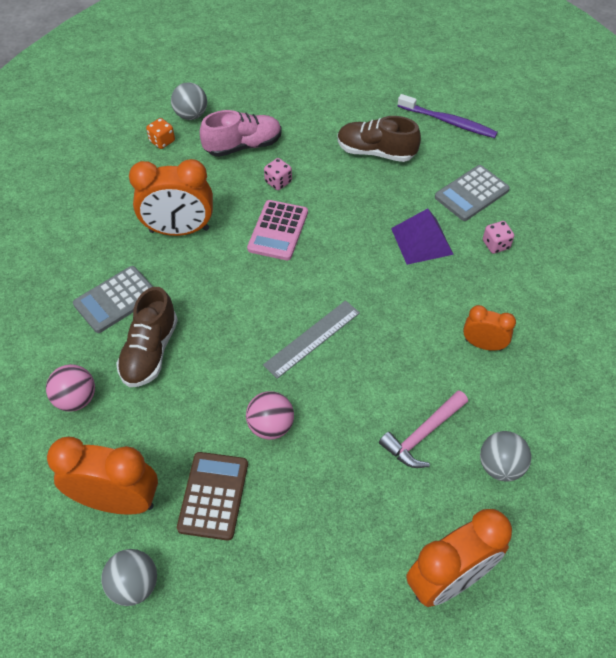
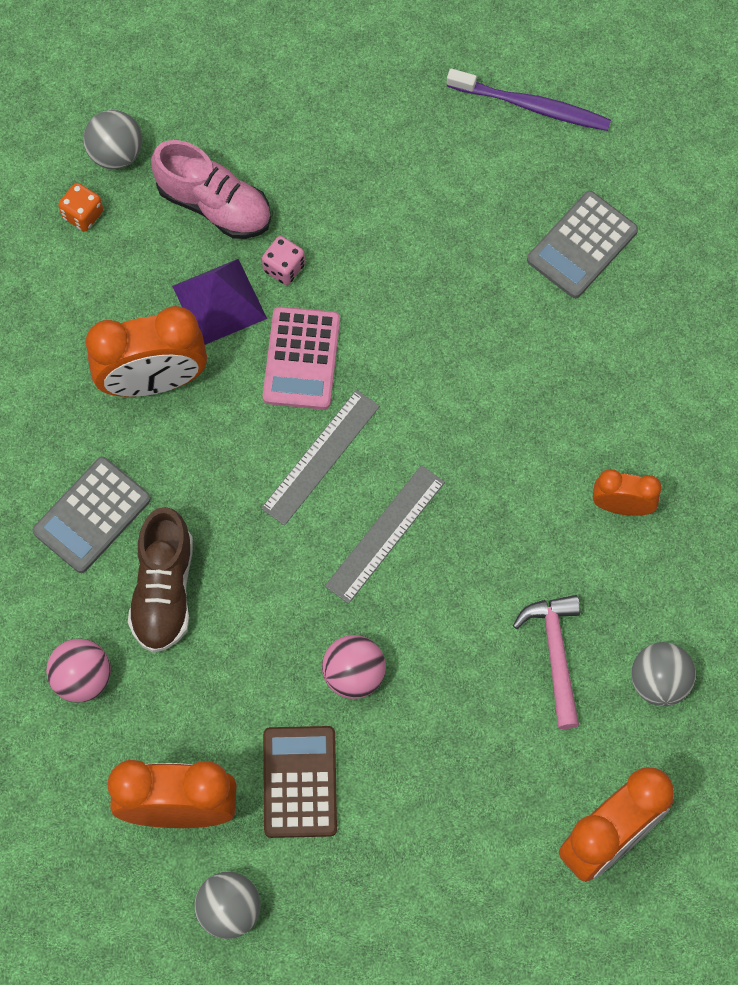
camera: 10 degrees left, 15 degrees up
(243, 146) = (214, 204): pink shoe -> pink shoe turned 60 degrees clockwise
(278, 287) = (320, 457): none -> grey ruler
(376, 152) = (425, 186): brown shoe -> none
(422, 241) = (517, 344): purple pyramid -> purple pyramid (219, 302)
(423, 434) = (555, 654): pink hammer -> pink hammer turned 135 degrees clockwise
(496, 245) = (626, 335): pink dice -> none

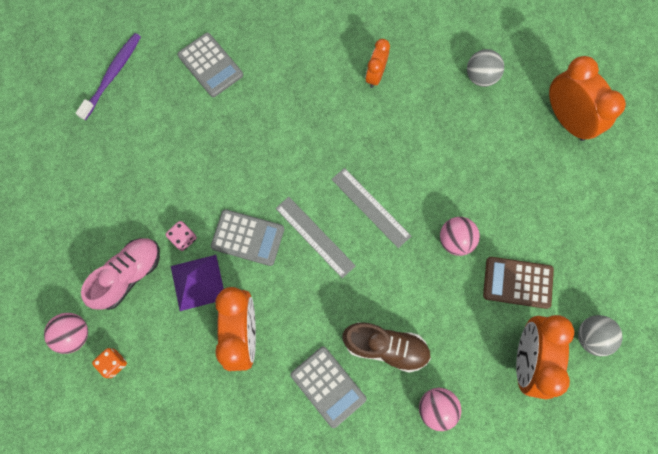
camera: 80 degrees left, 5 degrees up
(116, 153) = (74, 334): grey ball -> pink ball
(301, 359) = (248, 237): pink calculator -> grey calculator
(555, 654) = (458, 127): pink hammer -> none

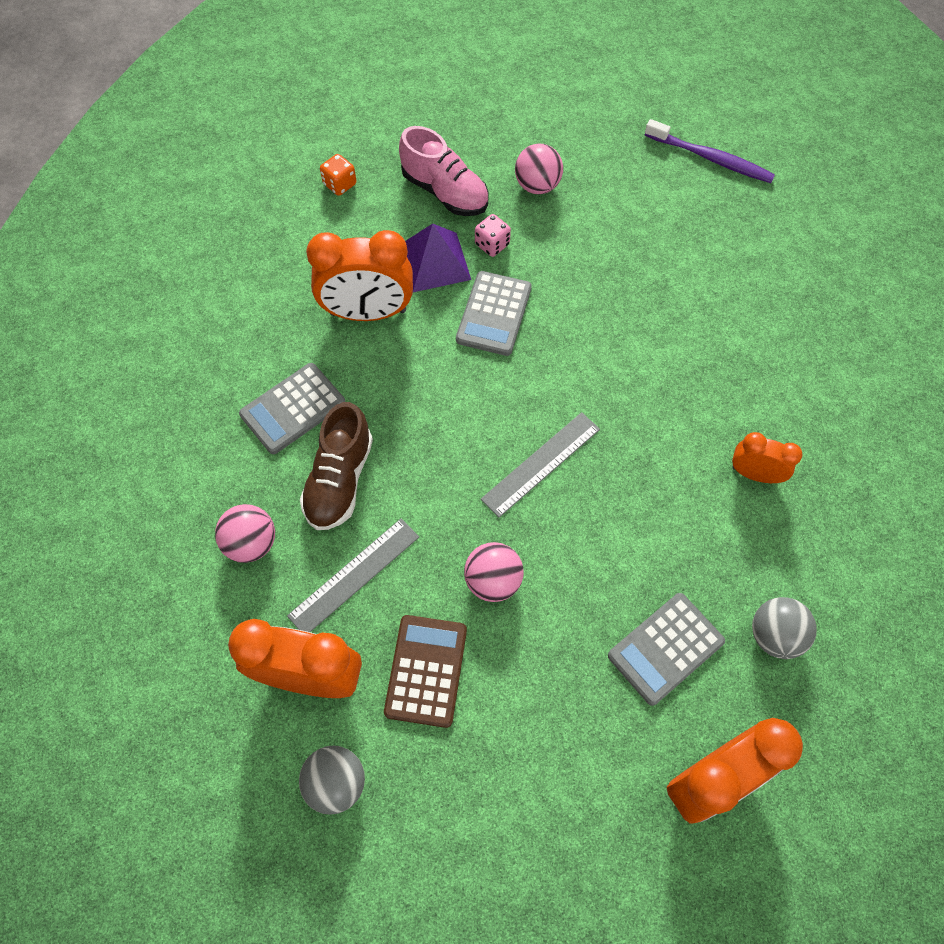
camera: 90 degrees right, 10 degrees down
(74, 334) = (376, 146): pink ball -> pink ball (537, 185)
(210, 65) = (740, 263): grey calculator -> grey calculator (665, 648)
(315, 237) = (496, 392): grey ruler -> grey ruler (354, 576)

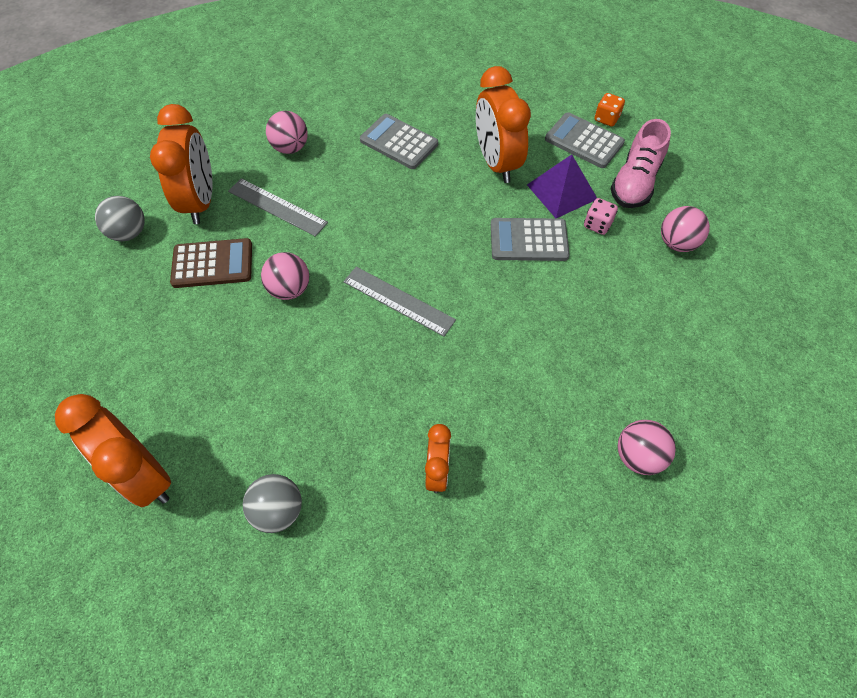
camera: 75 degrees right, 5 degrees down
(339, 480) = (350, 181): brown shoe -> none
(665, 648) = (252, 421): grey calculator -> grey calculator (584, 141)
(711, 158) = (793, 379): purple toothbrush -> none
(765, 302) = (638, 456): none -> pink ball

